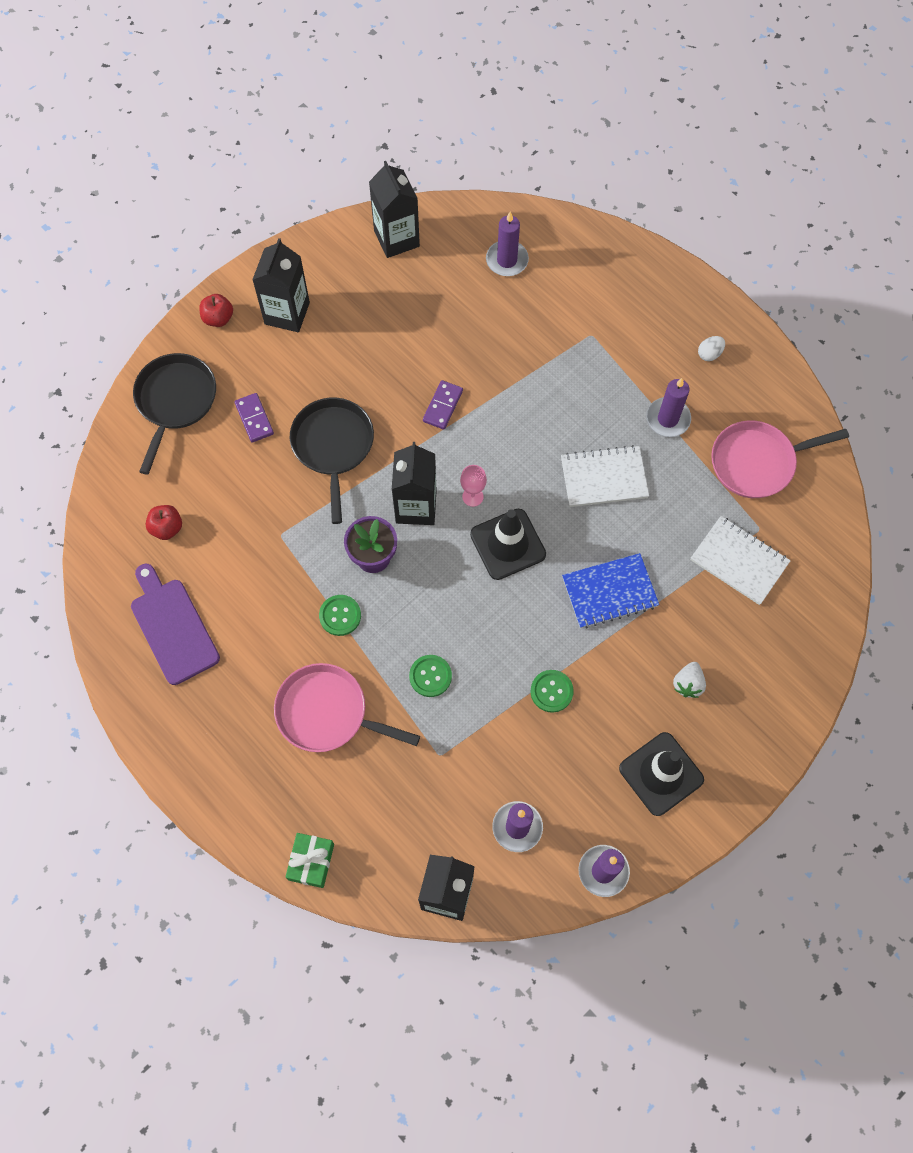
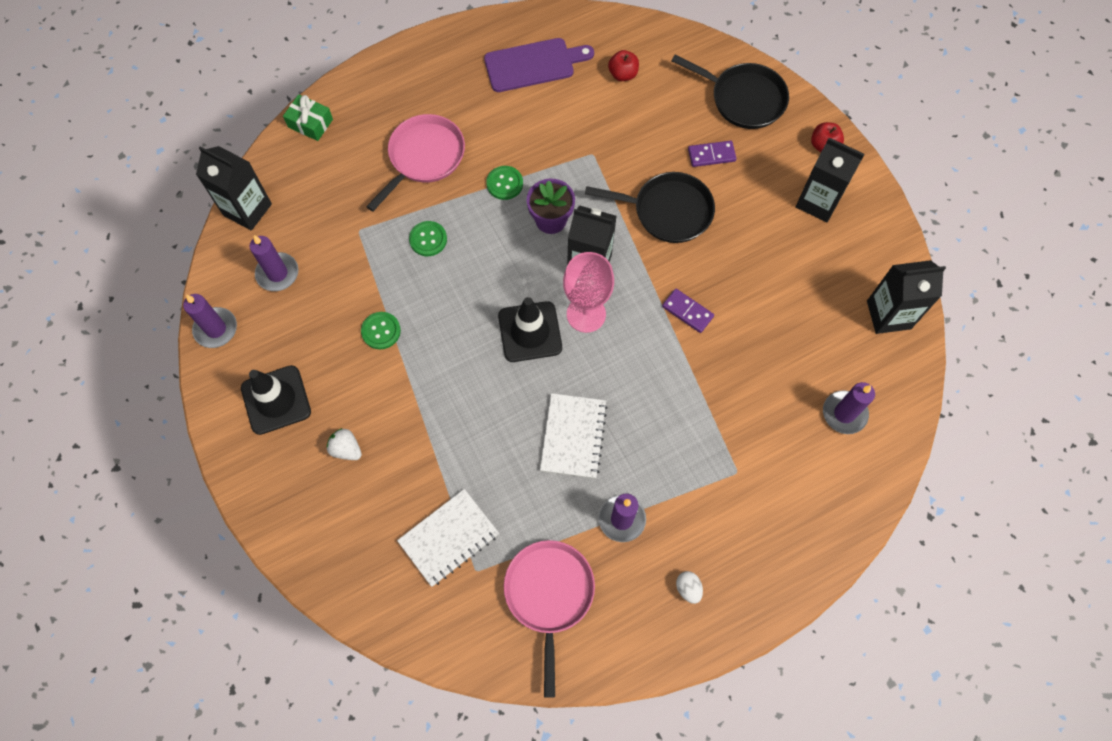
camera: 105 degrees right, 0 degrees up
(472, 496) = (586, 314): pink goblet -> pink goblet, size x1.94
(609, 592) = (456, 407): blue notebook -> none

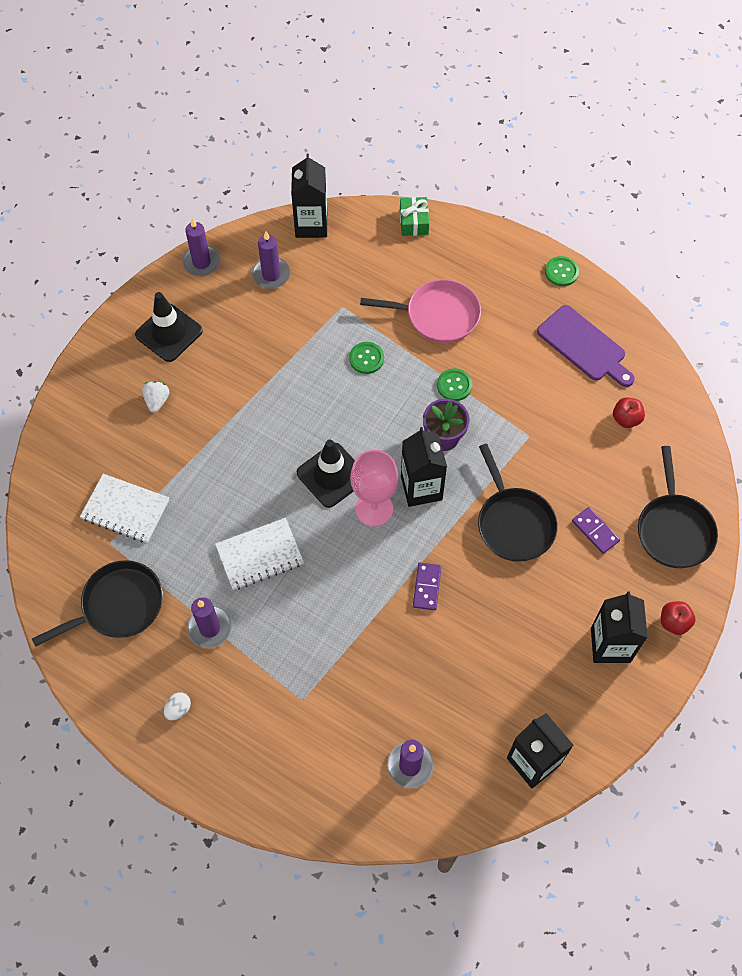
camera: 60 degrees right, 5 degrees down
(381, 331) = (266, 370): green button -> green button (561, 272)
(549, 595) = (118, 606): pink pan -> black pan

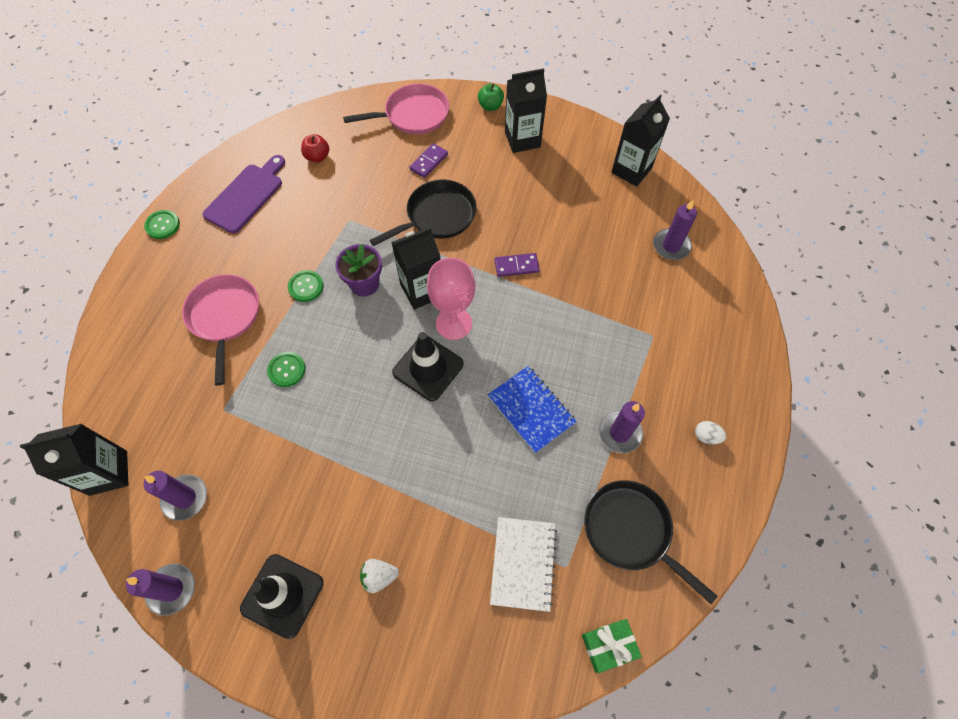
camera: 105 degrees left, 0 degrees up
(259, 555) = (531, 410): white notebook -> blue notebook
(414, 222) = (102, 365): green gift -> green gift (608, 645)
(673, 529) = (413, 115): black pan -> pink pan
(674, 622) = (490, 106): red apple -> green apple

